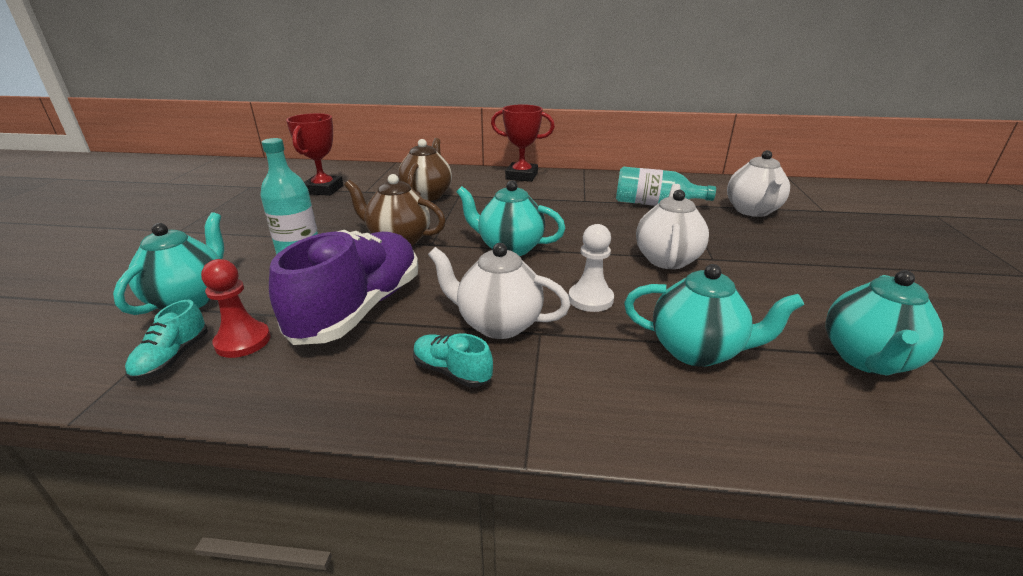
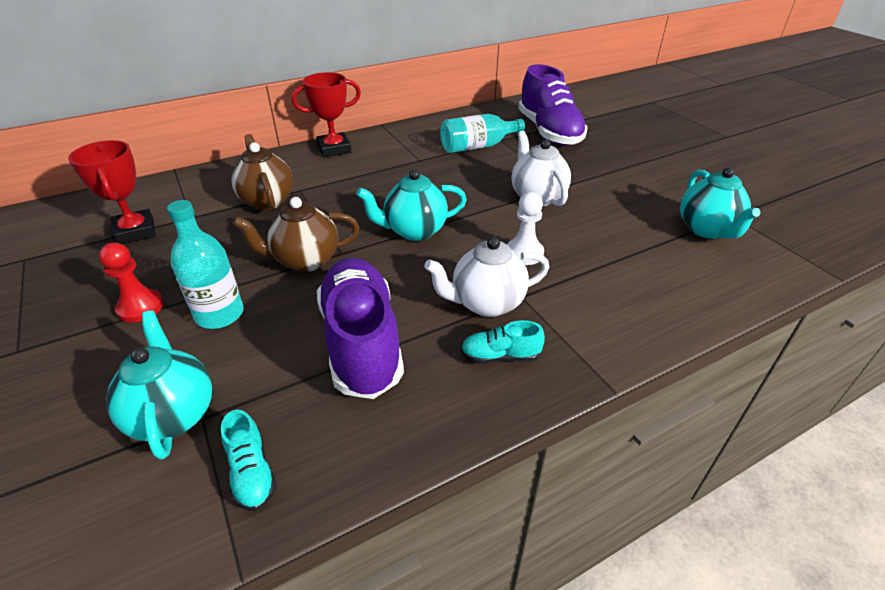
camera: 35 degrees left, 10 degrees up
(243, 341) = (297, 422): red pawn -> red pawn (140, 307)
(697, 351) = (624, 264): turquoise teapot -> none
(752, 211) = (549, 132): white teapot -> purple shoe

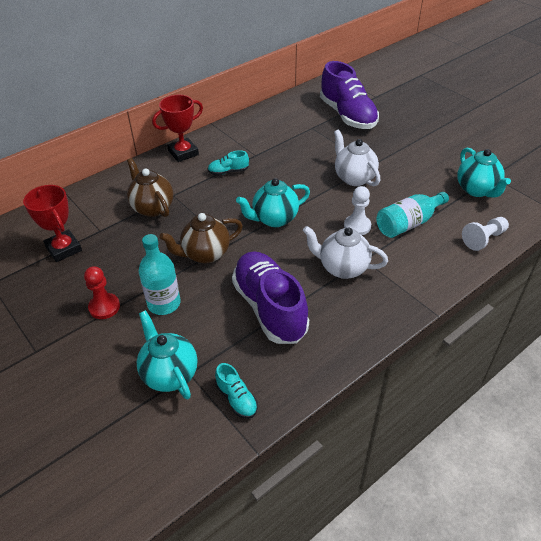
camera: 10 degrees left, 5 degrees up
(477, 146) = (296, 136): turquoise bottle -> turquoise bottle (408, 223)
(486, 303) = (342, 268): white teapot -> white teapot turned 45 degrees clockwise
(500, 356) = (362, 303): turquoise shoe -> turquoise shoe (228, 172)
(708, 293) = (483, 239): none -> white pawn

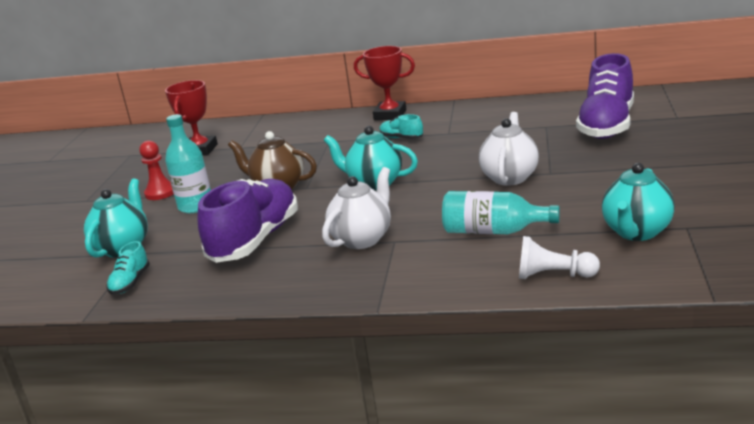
camera: 50 degrees right, 20 degrees down
(152, 208) = (298, 144): brown teapot -> none
(342, 268) = (362, 239): white teapot -> white teapot turned 60 degrees clockwise
(357, 226) = (437, 214): white pawn -> none

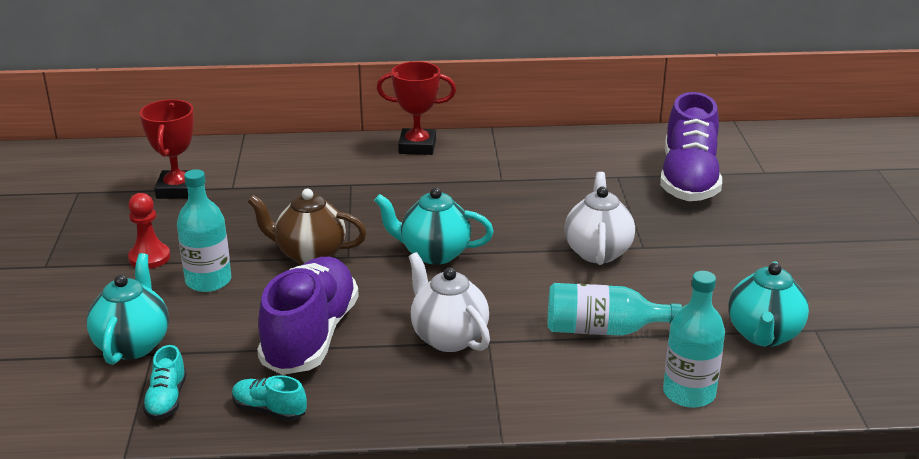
camera: 15 degrees left, 5 degrees up
(362, 239) = (448, 337): white teapot -> white teapot turned 60 degrees counterclockwise
(401, 138) = (444, 185): turquoise shoe -> turquoise shoe (269, 410)
(553, 275) = (689, 393): white pawn -> turquoise bottle

